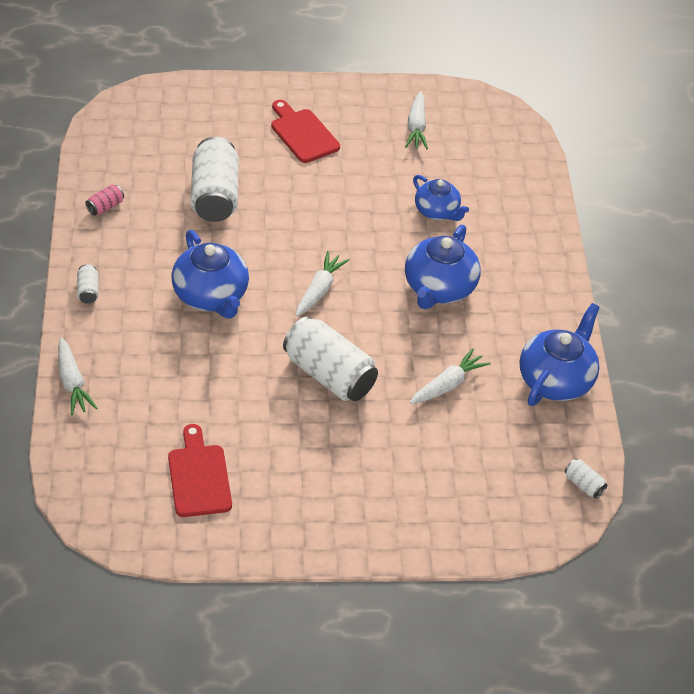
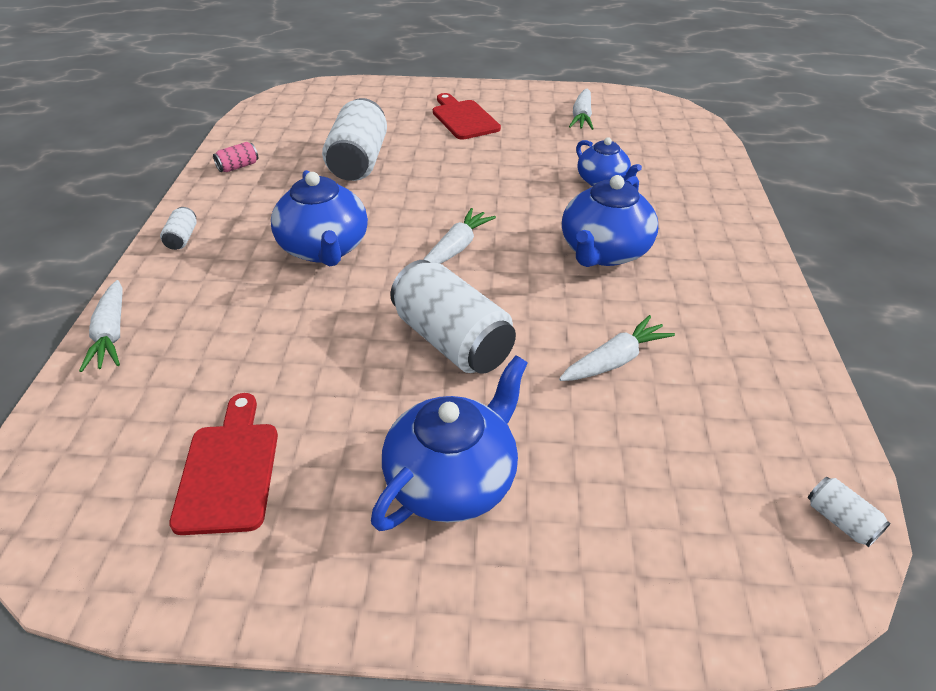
camera: 10 degrees right, 5 degrees down
(556, 380) = (768, 361): blue teapot -> blue teapot (453, 480)

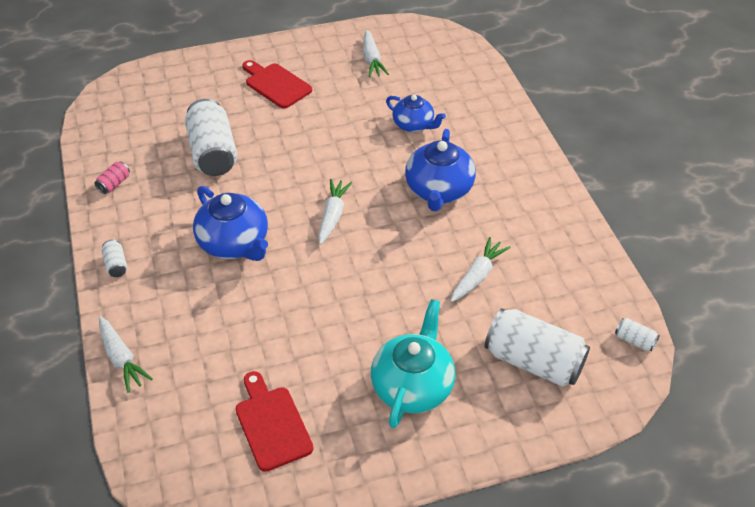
camera: 20 degrees left, 5 degrees up
(452, 341) = (366, 292): white can -> white can (533, 361)
(453, 480) = (413, 386): blue teapot -> turquoise teapot

